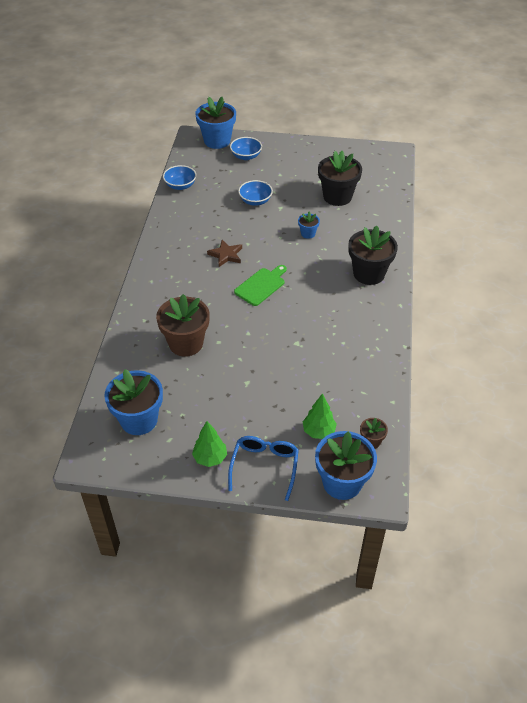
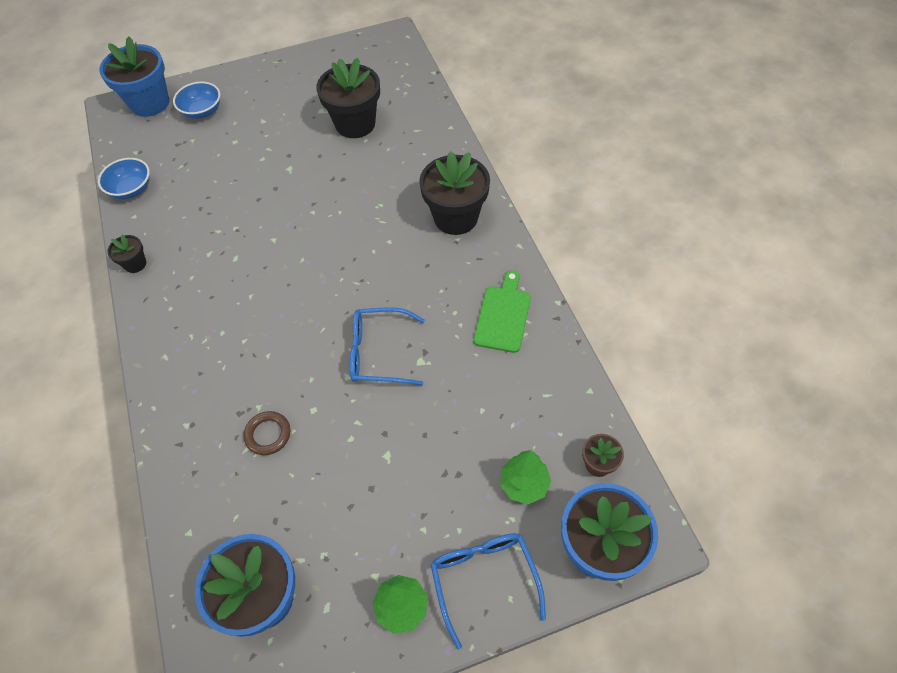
camera: 25 degrees left, 10 degrees up
(161, 227) = (135, 264): none -> black flower pot
(186, 343) = (268, 434): brown flower pot -> brown ring
(226, 255) = (252, 269): brown star -> none
(255, 201) = (250, 172): blue bowl -> none
(261, 285) = (326, 295): green cutting board -> green cutting board (503, 315)
(274, 328) = (378, 353): none -> blue glasses
(308, 233) = (346, 192): blue flower pot -> none

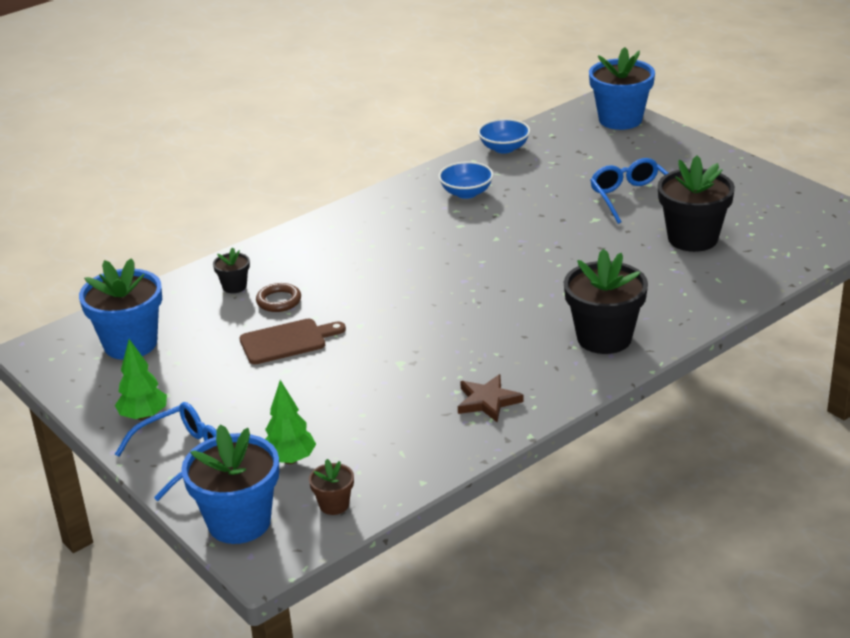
camera: 70 degrees right, 25 degrees down
(135, 264) = (420, 179): black flower pot -> black flower pot (234, 286)
(202, 111) = (633, 149): blue bowl -> blue bowl (466, 193)
(340, 443) = (287, 341): none -> brown cutting board
(378, 353) = (396, 335): blue glasses -> blue glasses (632, 197)
(503, 315) = (488, 401): green cutting board -> brown star

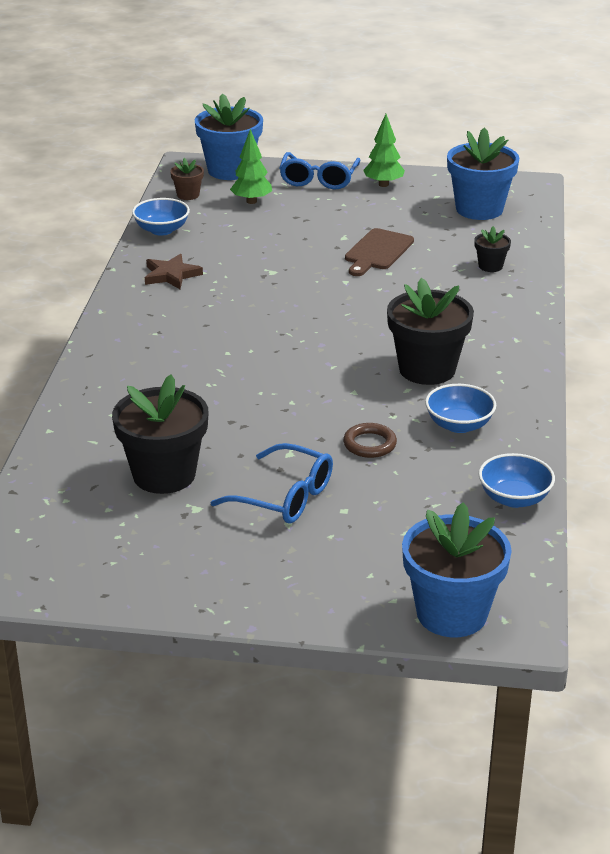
camera: 135 degrees right, 0 degrees up
(279, 301) = (437, 271): brown ring -> brown ring (369, 444)
(425, 464) = (161, 230): none -> blue bowl
(604, 338) = (138, 349): black flower pot -> black flower pot (427, 369)

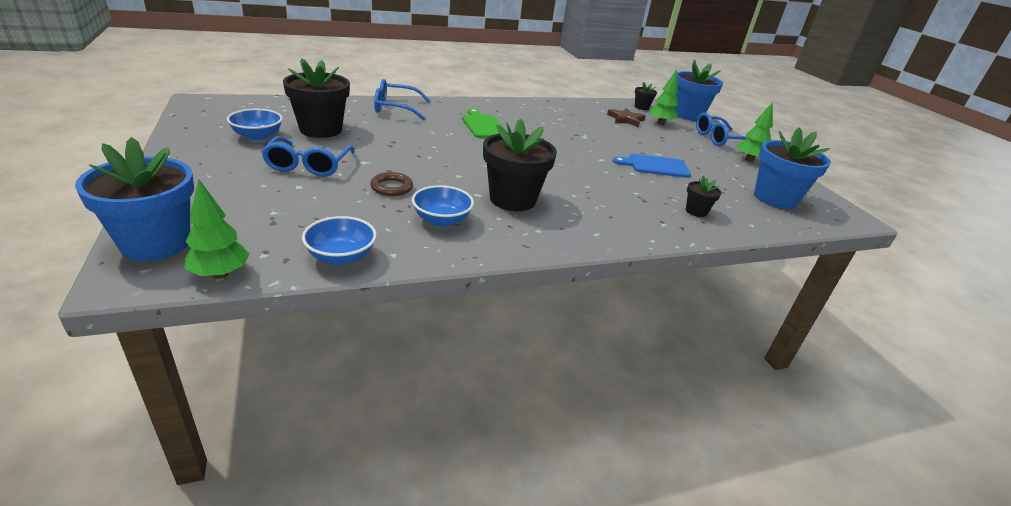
camera: 60 degrees right, 0 degrees up
(103, 398) = (395, 108): none -> blue glasses
(161, 230) = (593, 105): blue bowl -> blue bowl (257, 136)
(171, 275) = (546, 111): brown star -> brown star (625, 119)
(188, 195) = (641, 107): brown flower pot -> black flower pot
(204, 339) = (483, 125): none -> green cutting board
(377, 252) = (655, 166): brown cutting board -> blue cutting board
(525, 573) = (220, 274): none -> green tree

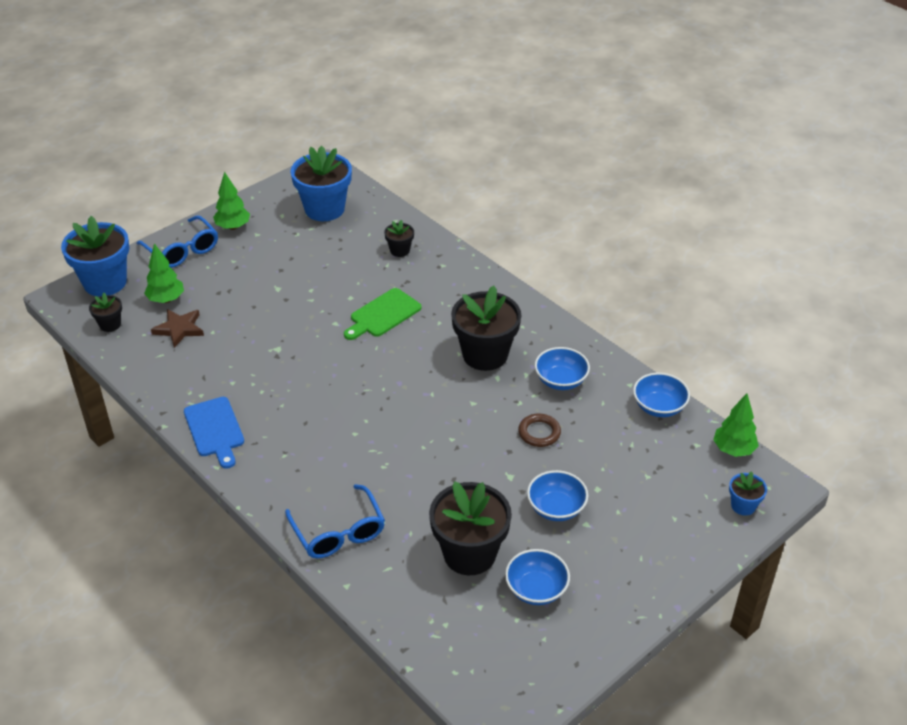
camera: 110 degrees left, 10 degrees up
(156, 243) = (743, 506): blue flower pot -> blue flower pot, size x0.48
(308, 165) = (556, 508): blue glasses -> blue bowl
(483, 125) = (322, 434): green cutting board -> green cutting board (383, 314)
(655, 166) = (317, 285): blue cutting board -> blue cutting board (215, 430)

